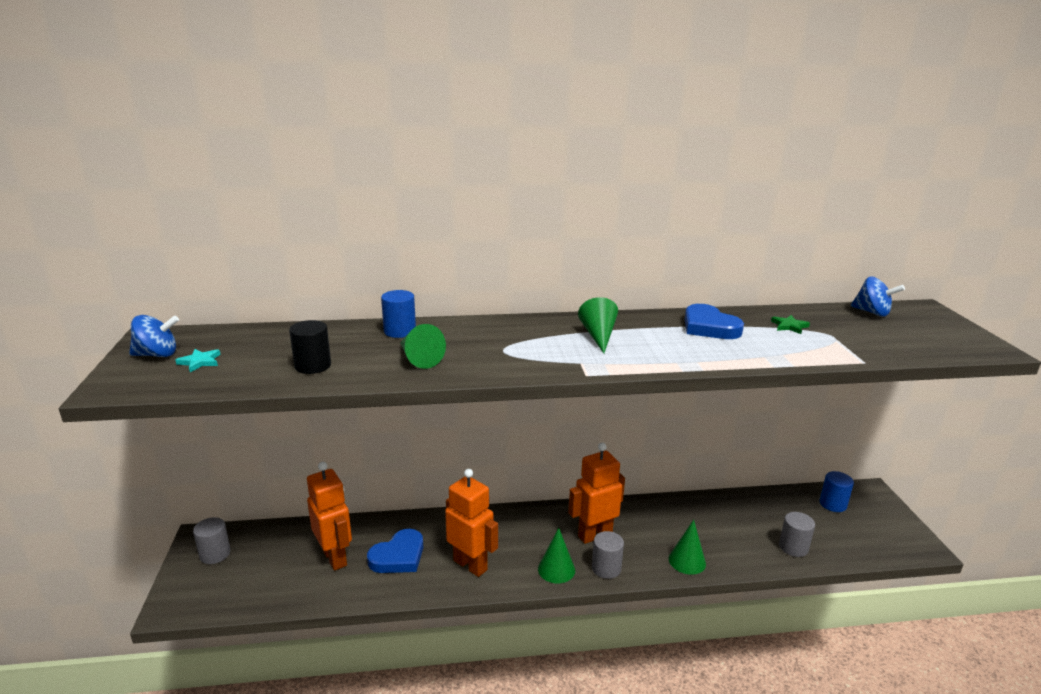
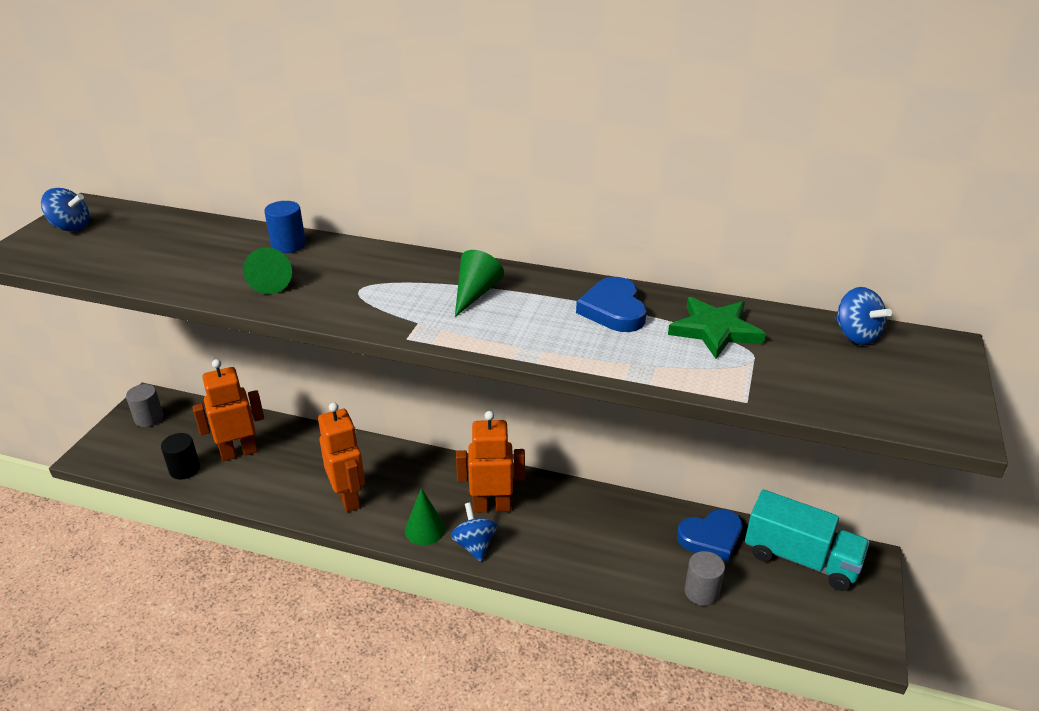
camera: 25 degrees right, 10 degrees up
(200, 362) = (94, 242): turquoise star -> none
(313, 366) = (176, 268): black cylinder -> black cylinder (184, 469)
(335, 557) = (239, 452): orange robot -> orange robot turned 105 degrees counterclockwise
(398, 556) = (292, 468): blue heart -> blue heart (711, 537)
(606, 568) = (474, 545): grey cylinder -> blue spinning top
(687, 561) = (565, 566): green cone -> none
(789, 326) = (715, 330): green star -> green star, size x1.98
(833, 504) = (800, 559): blue cylinder -> turquoise truck

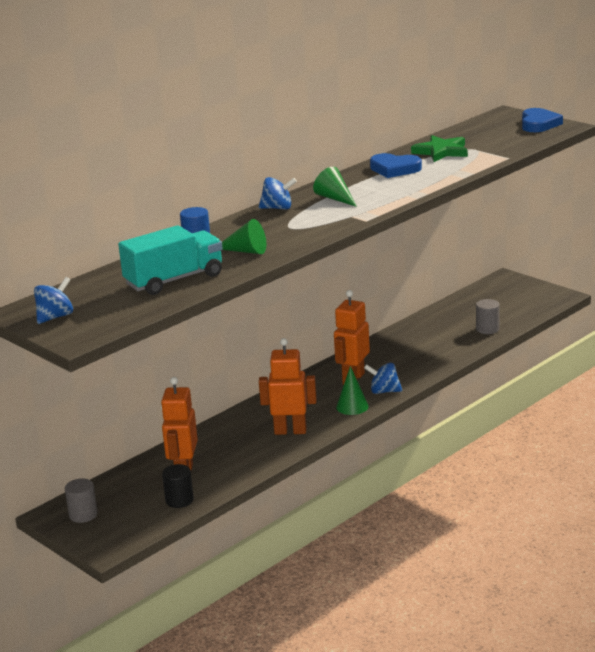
camera: 60 degrees left, 10 degrees down
(711, 537) = (448, 315): blue heart -> blue heart (538, 124)
(800, 559) = (488, 295): turquoise truck -> turquoise truck (174, 280)
(856, 335) = (478, 126): blue spinning top -> blue spinning top (278, 208)

